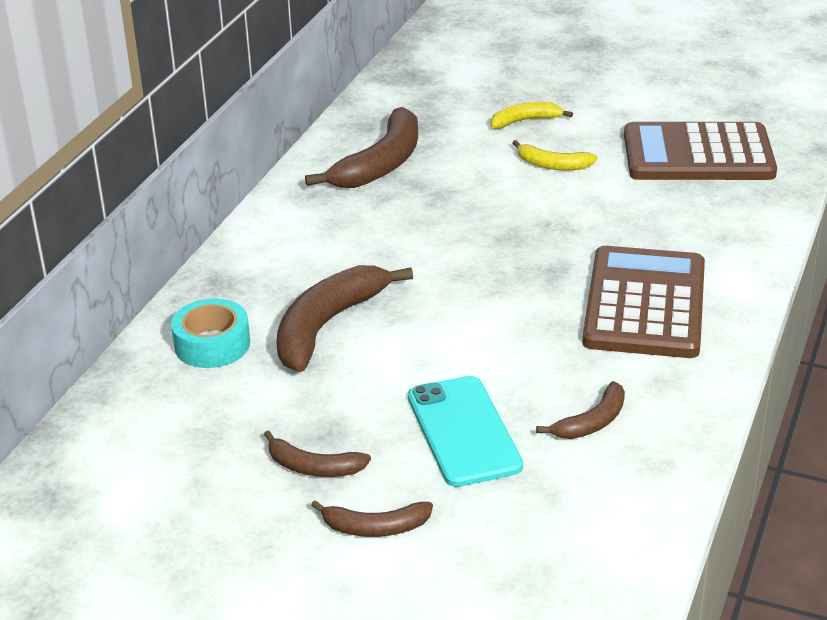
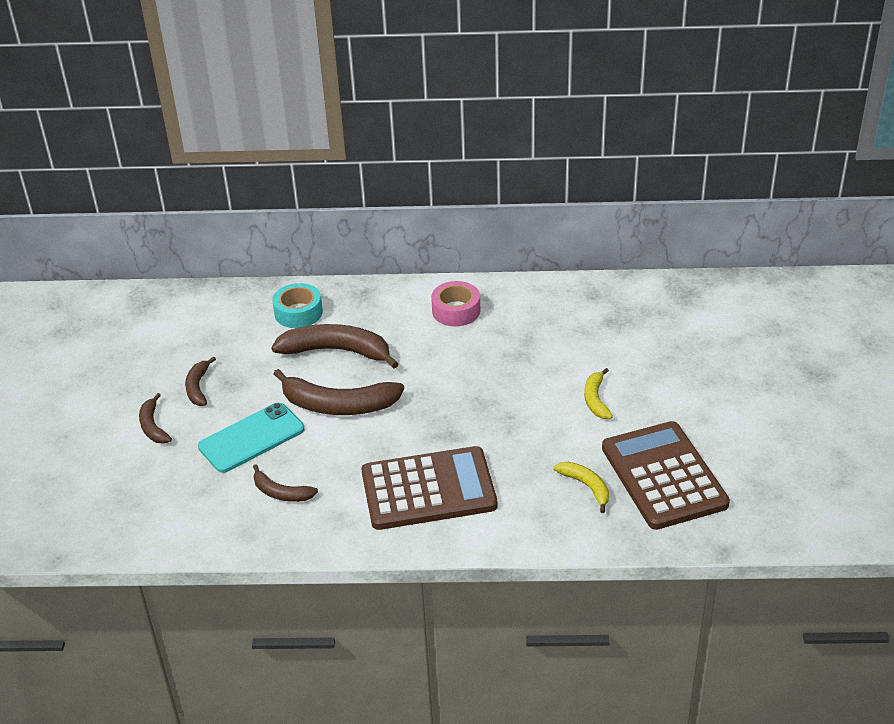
camera: 70 degrees right, 5 degrees up
(318, 220) = (456, 311): none -> pink tape
(381, 164) = (544, 317): brown banana -> brown banana (338, 405)
(525, 121) = (655, 369): yellow banana -> yellow banana (586, 486)

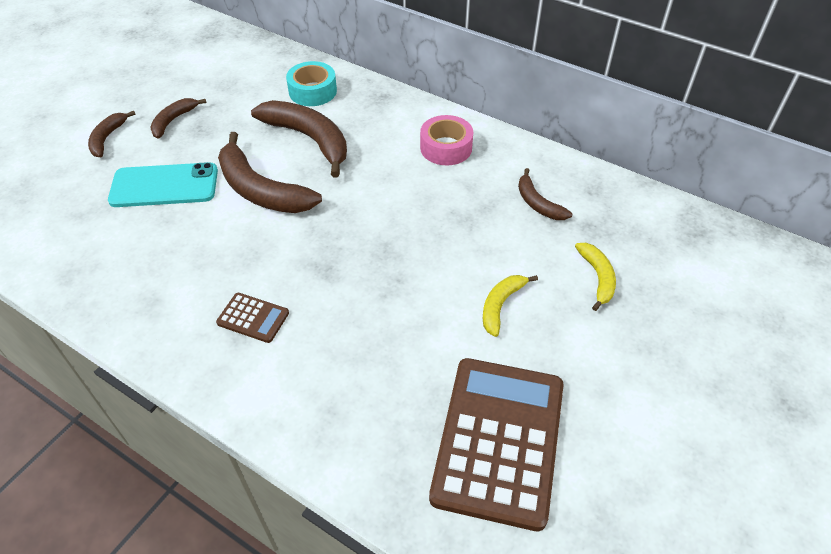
camera: 30 degrees right, 10 degrees up
(281, 493) = (132, 250): brown banana -> brown banana (537, 203)
(428, 489) = (253, 318): brown calculator -> brown calculator, size x0.43
(586, 486) = (404, 404): yellow banana -> yellow banana (597, 278)

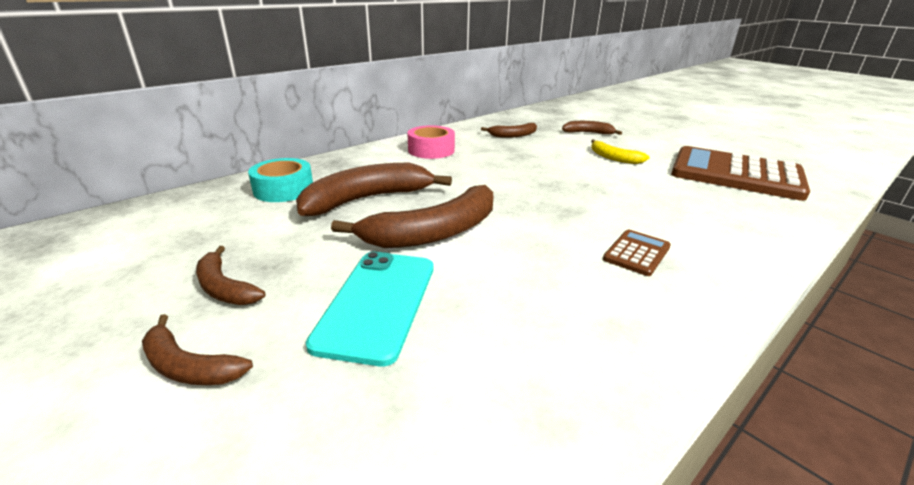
camera: 75 degrees left, 20 degrees down
(597, 278) = (588, 133): yellow banana -> brown banana

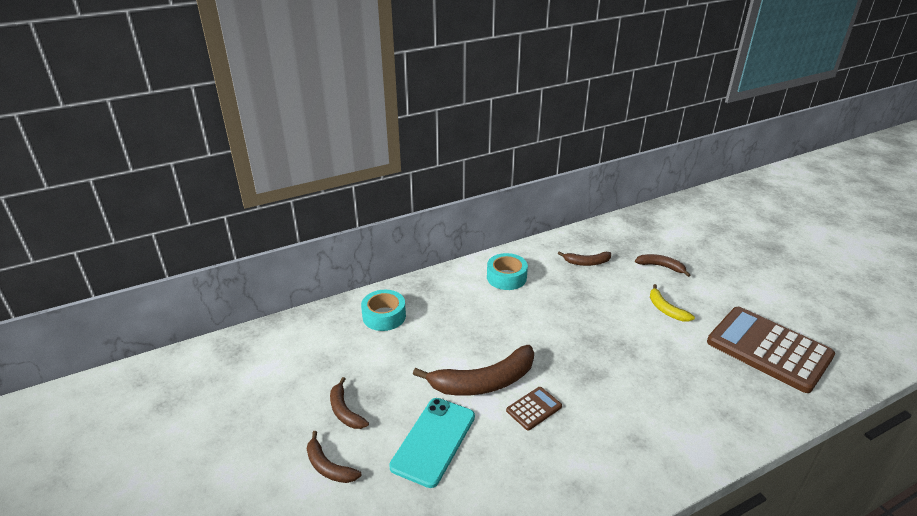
camera: 15 degrees right, 5 degrees up
(367, 199) = (443, 337): brown banana -> none
(431, 150) = (506, 277): pink tape -> turquoise tape
(637, 253) = (623, 428): brown calculator -> brown calculator (534, 408)

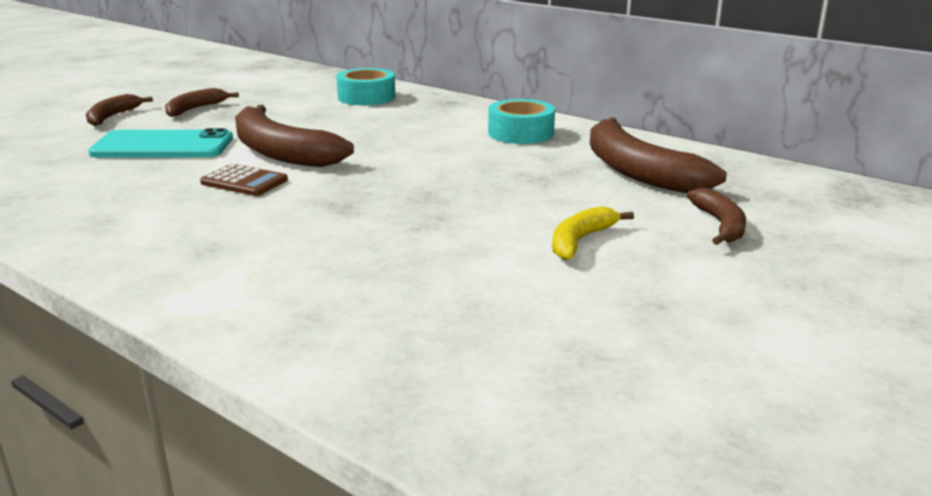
camera: 65 degrees right, 10 degrees down
(586, 262) = (636, 171): brown banana -> brown banana, size x1.87
(768, 349) = (566, 354): brown calculator -> none

